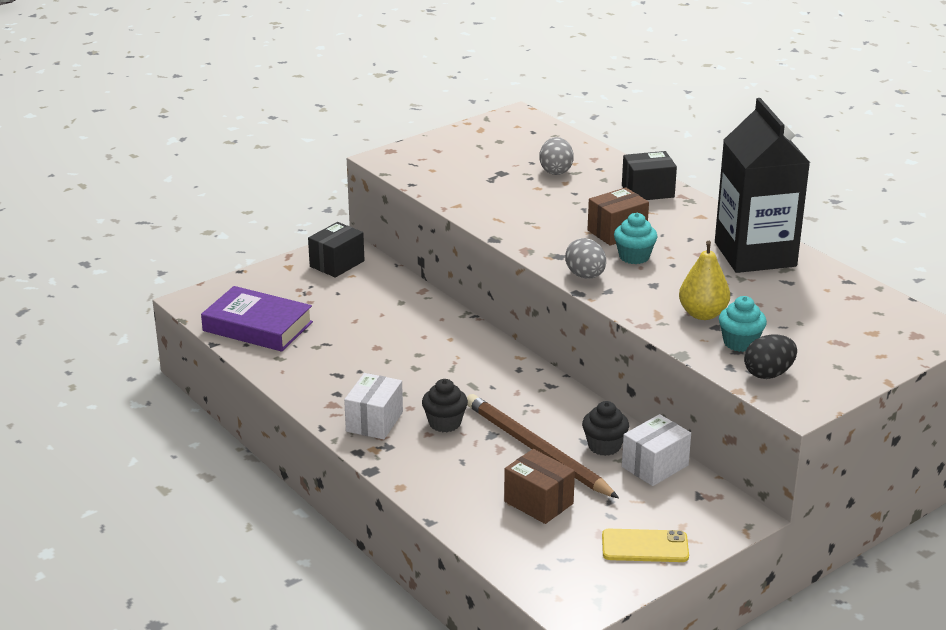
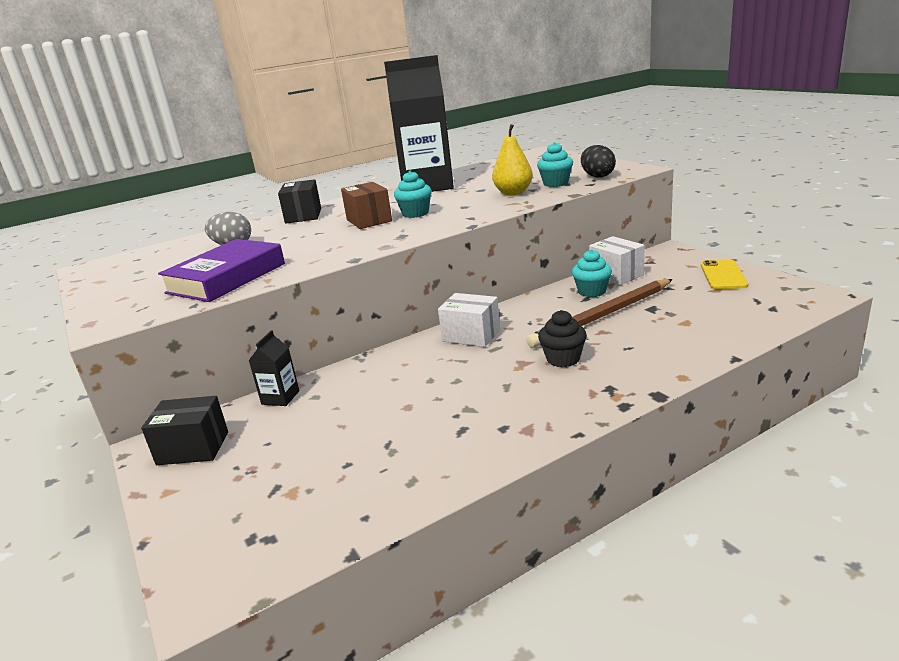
camera: 80 degrees left, 5 degrees down
(258, 326) = (320, 509): purple book -> purple book (226, 278)
(337, 264) = (193, 448): black box -> black box turned 45 degrees counterclockwise
(374, 422) = (563, 399): white box -> white box (471, 335)
(401, 286) = (280, 397): none -> black carton
(538, 502) = (682, 312): brown box -> none
(585, 276) = (442, 225): grey egg -> none
(604, 446) = (592, 291): black cupcake -> turquoise cupcake

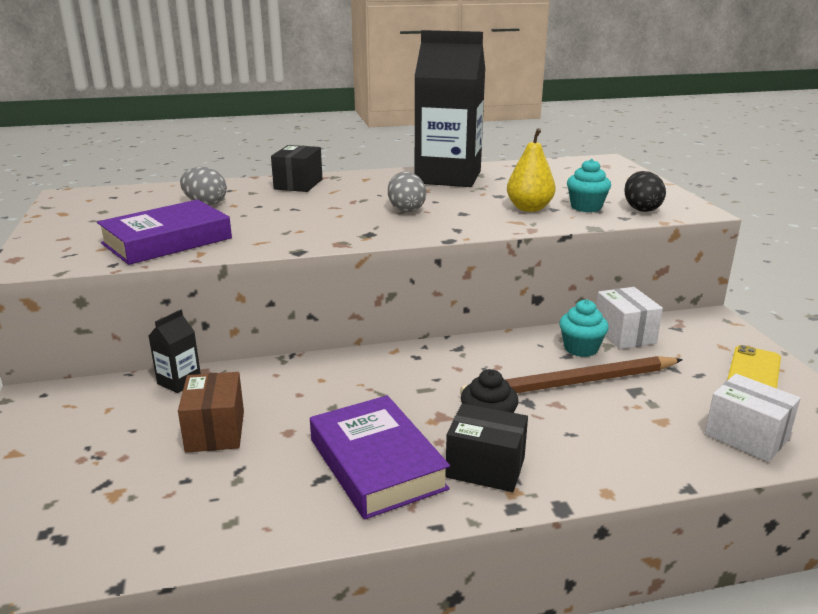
camera: 15 degrees right, 0 degrees up
(193, 448) = (66, 413): black box -> black box (485, 467)
(369, 220) = (354, 206): brown box -> brown box (215, 431)
(415, 213) = (406, 209): turquoise cupcake -> grey egg
(471, 335) = (411, 366): white box -> white box (746, 436)
(498, 407) = (377, 464): none -> purple book

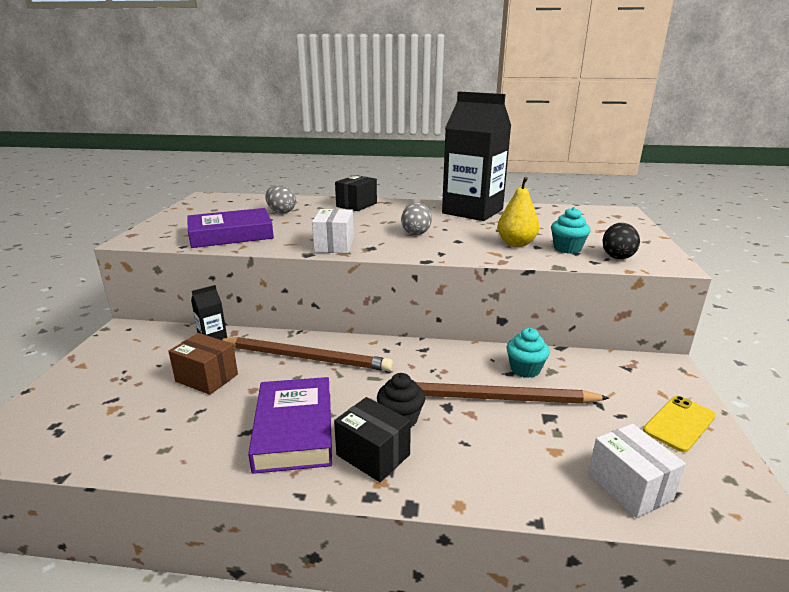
camera: 20 degrees right, 0 degrees up
(215, 431) = (207, 378): brown box -> brown box turned 75 degrees counterclockwise
(325, 383) = (305, 357): none -> brown pencil
(624, 334) = (573, 364): white box -> white box (334, 245)

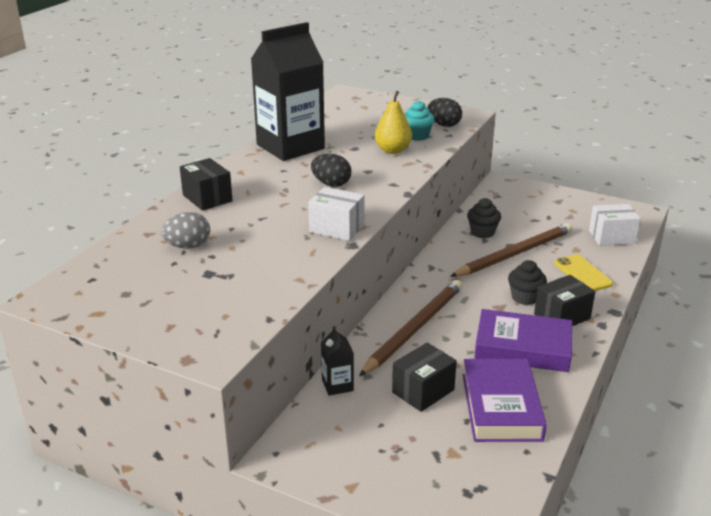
camera: 70 degrees left, 5 degrees up
(207, 378) = (423, 391): brown box -> black box
(231, 235) = (252, 285): purple book -> purple book (501, 407)
(416, 232) = (331, 184): grey egg -> black egg
(495, 398) = (514, 254): brown pencil -> brown pencil turned 150 degrees counterclockwise
(525, 369) = (482, 232): turquoise cupcake -> black cupcake
(679, 423) = (562, 202): yellow phone -> yellow phone (583, 273)

